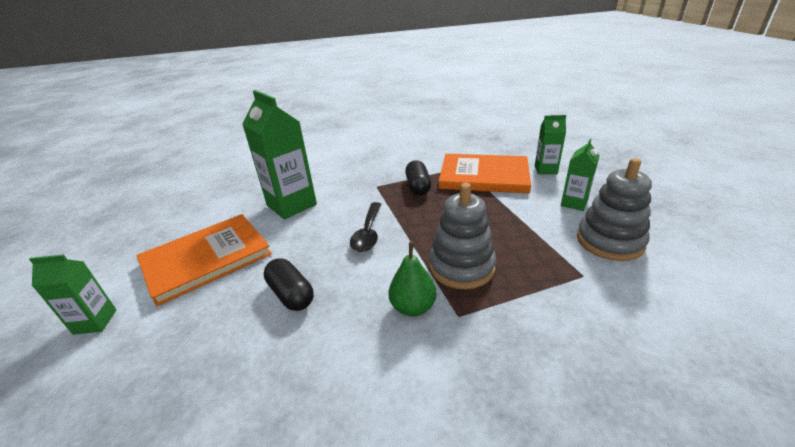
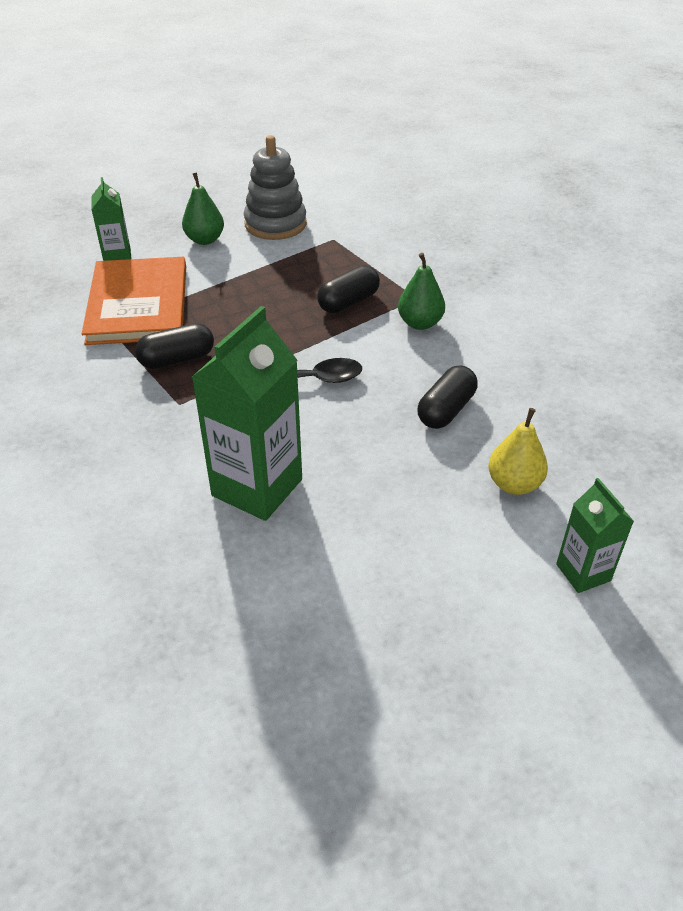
camera: 110 degrees left, 10 degrees up
(191, 311) = (514, 484): none -> yellow pear
(206, 258) = (425, 525): orange book -> none
(461, 267) = (348, 302): grey stacking toy -> black capsule
(574, 203) = (205, 240): green carton -> green pear

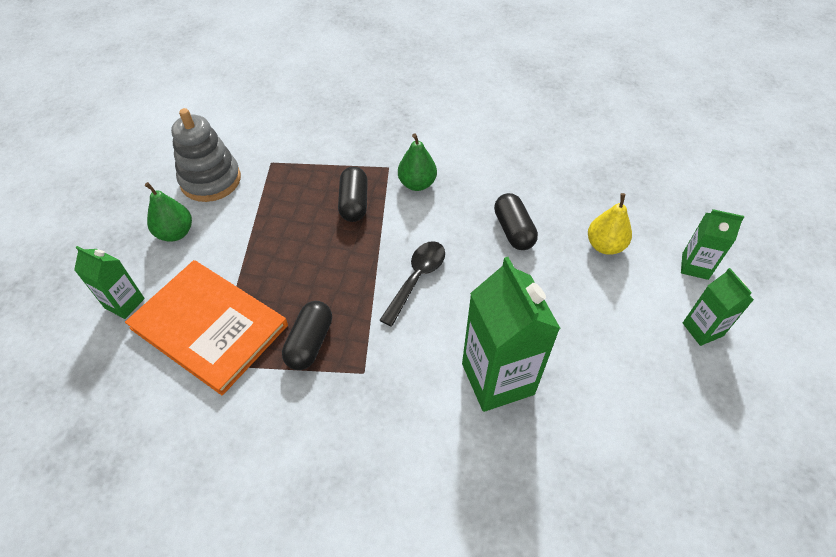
camera: 50 degrees left, 10 degrees up
(496, 619) = (702, 329): none -> green carton

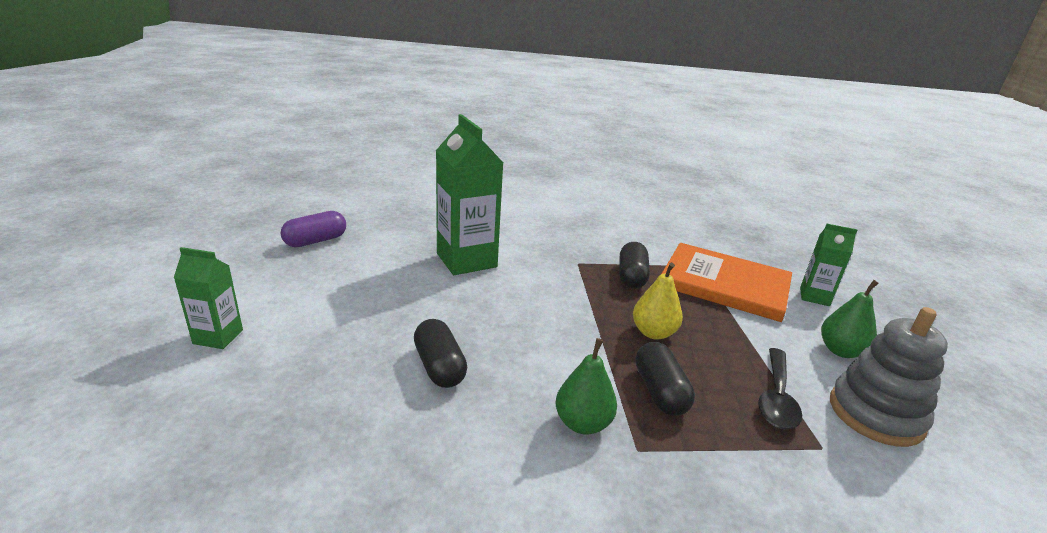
camera: 170 degrees right, 25 degrees down
(417, 279) = (551, 318): black spoon -> black spoon (776, 397)
(605, 245) = (322, 354): yellow pear -> yellow pear (653, 332)
(691, 426) = (315, 241): none -> purple capsule
(702, 329) = (258, 288): green carton -> none

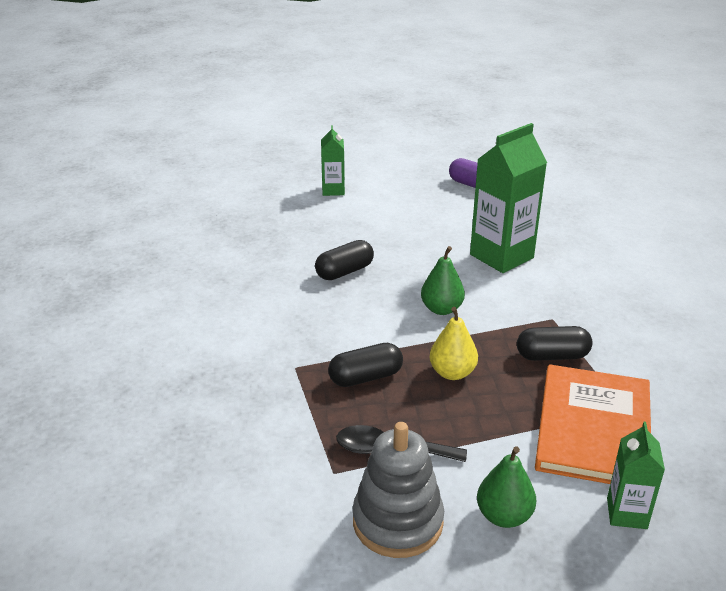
camera: 80 degrees right, 5 degrees up
(583, 423) = (312, 340): green pear -> green pear (441, 309)

